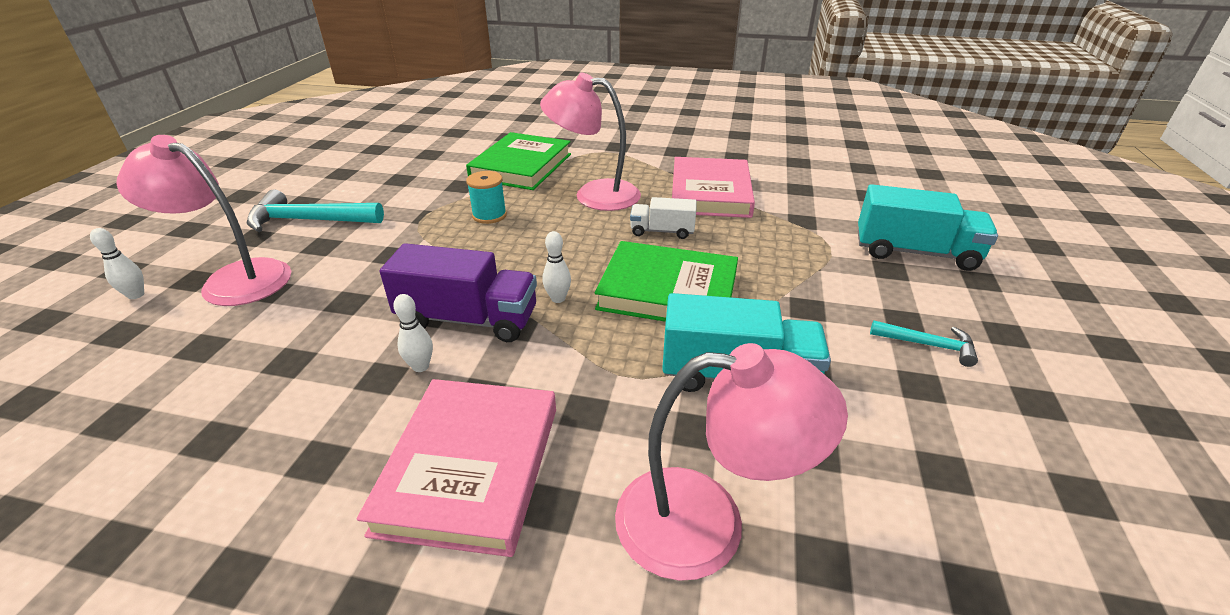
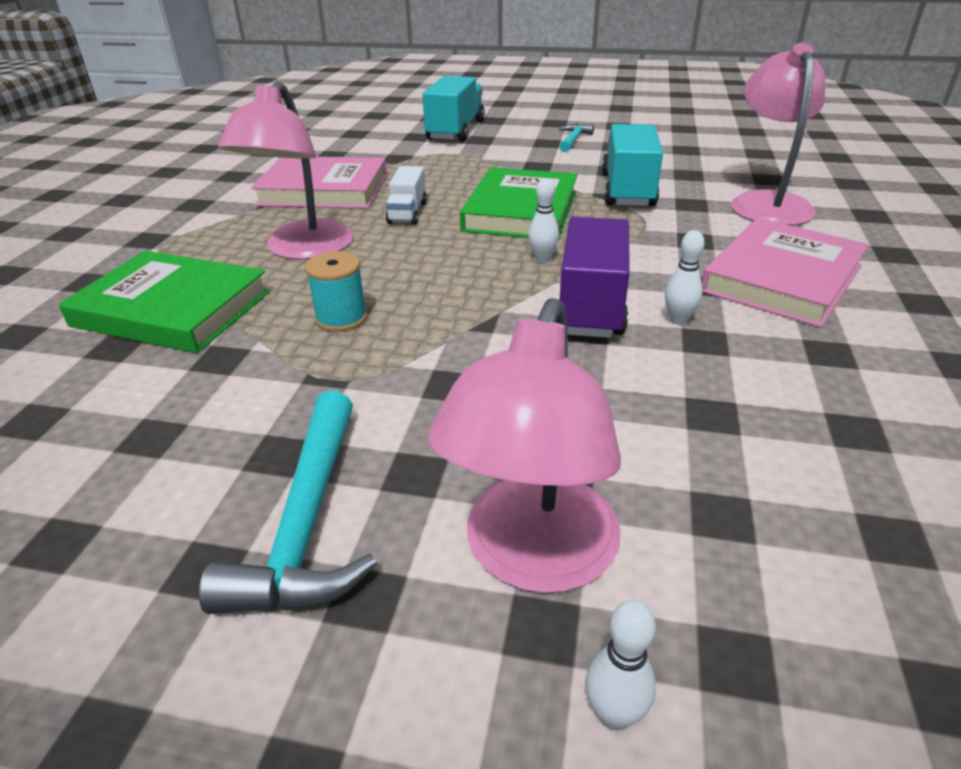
camera: 90 degrees left, 0 degrees up
(470, 467) = (782, 278): pink book -> pink book turned 60 degrees counterclockwise

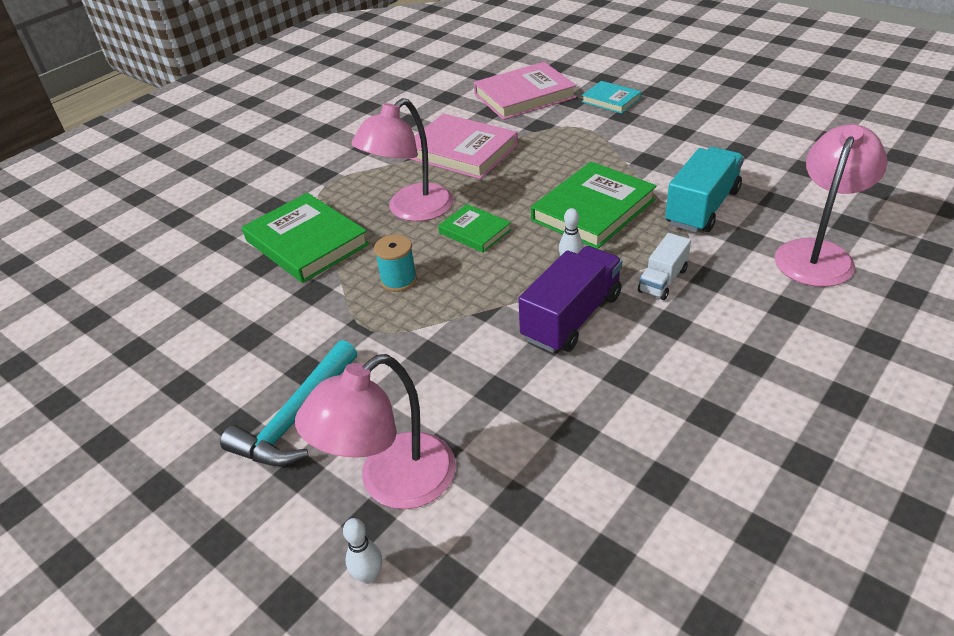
camera: 30 degrees right, 5 degrees up
(402, 253) = (475, 231): none -> green book
(407, 213) = (506, 191): white truck -> white truck (662, 280)
(455, 130) = (611, 100): turquoise truck -> turquoise book
(573, 140) = (706, 133): turquoise hammer -> none
(678, 320) = (623, 351): white bowling pin -> none
(782, 278) = (745, 338): pink book -> pink book (524, 96)

